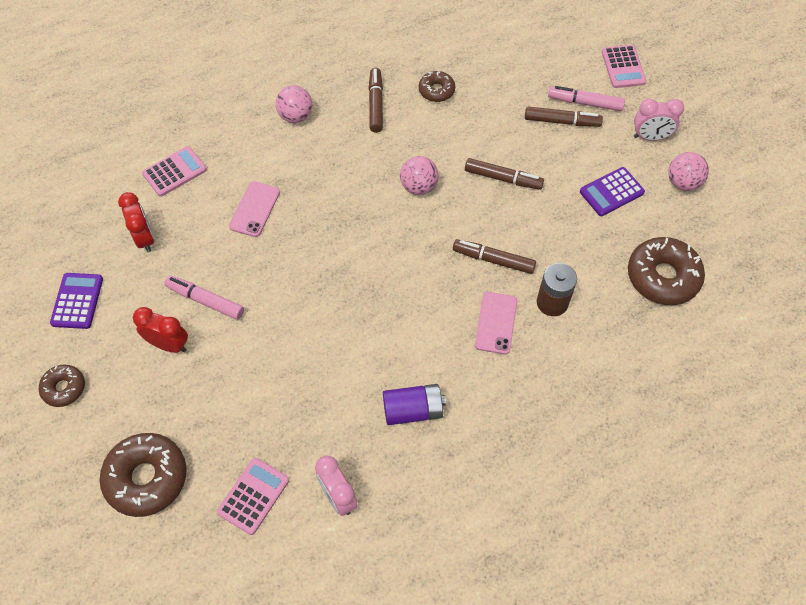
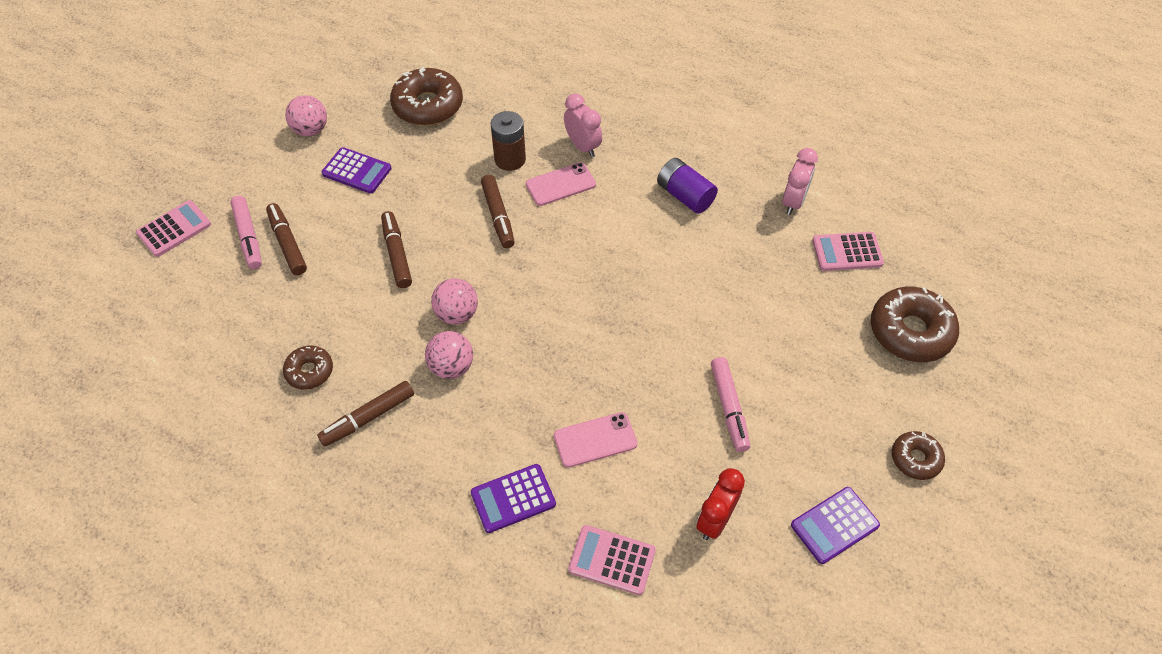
camera: 125 degrees left, 5 degrees down
(169, 344) = (796, 405): red clock -> none
(256, 146) = (513, 498): none -> purple calculator
(296, 116) = (440, 488): pink ball -> pink ball (451, 367)
(650, 137) = (266, 171): pink clock -> pink clock (583, 146)

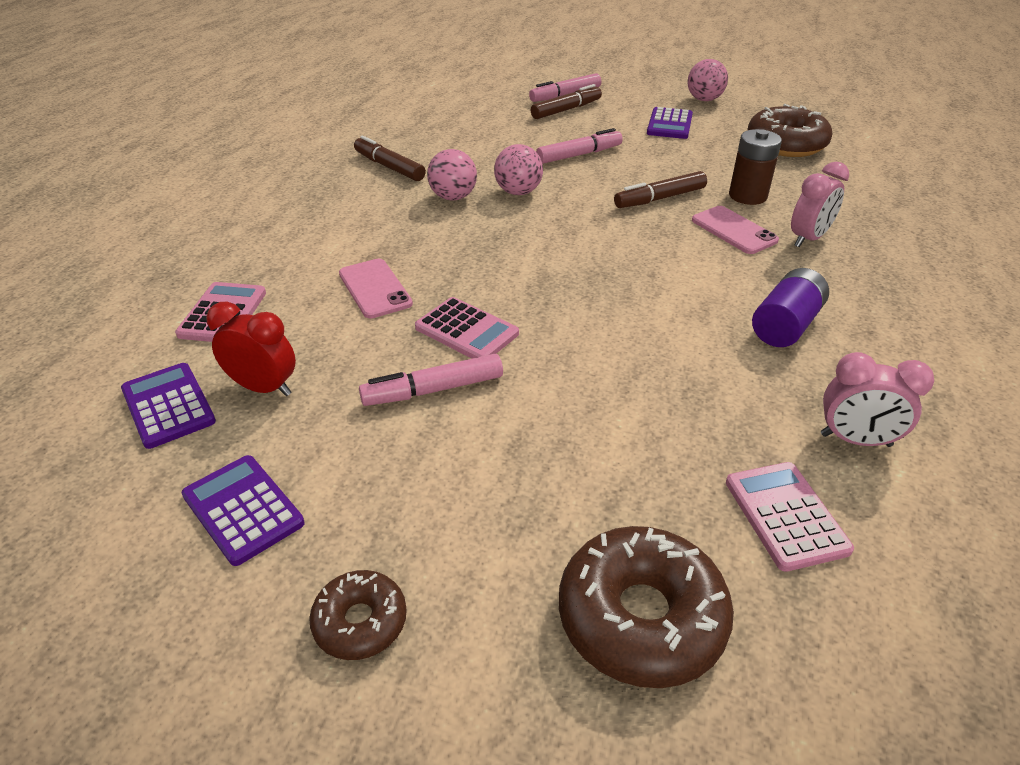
camera: 80 degrees right, 15 degrees down
(174, 229) = (559, 71): pink calculator -> pink calculator (466, 331)
(309, 371) = (433, 137): brown donut -> none
(397, 254) = (579, 155): brown marker -> pink marker
(513, 498) = (302, 247): purple calculator -> purple calculator (168, 406)

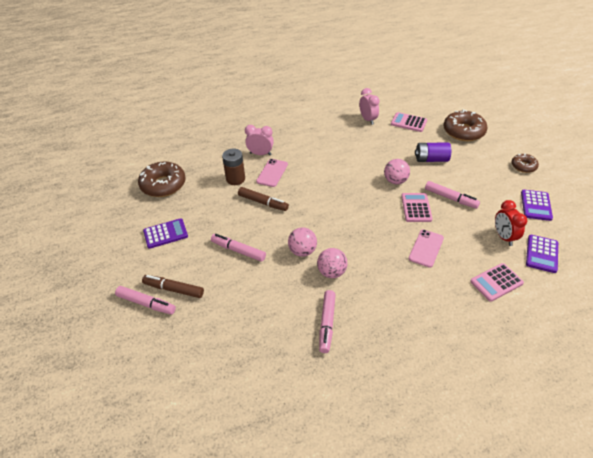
camera: 125 degrees left, 5 degrees up
(389, 167) = (327, 324): brown marker -> pink marker
(704, 99) = (112, 235): pink ball -> pink ball (395, 181)
(785, 325) = (327, 143): purple battery -> purple battery (431, 159)
(785, 516) = (408, 122): pink calculator -> pink calculator turned 75 degrees clockwise

